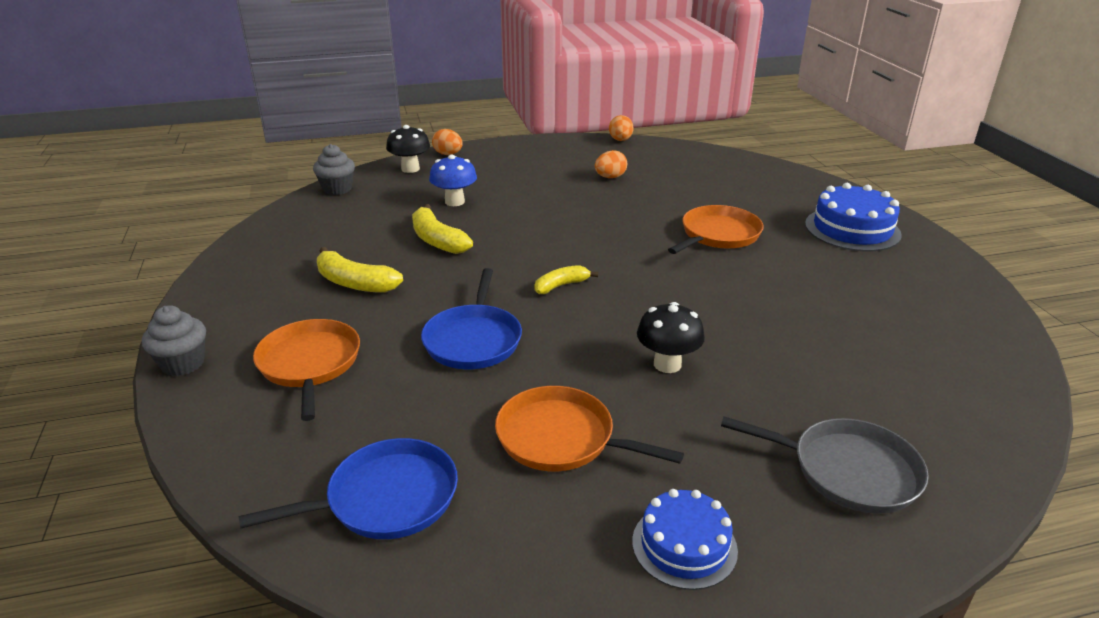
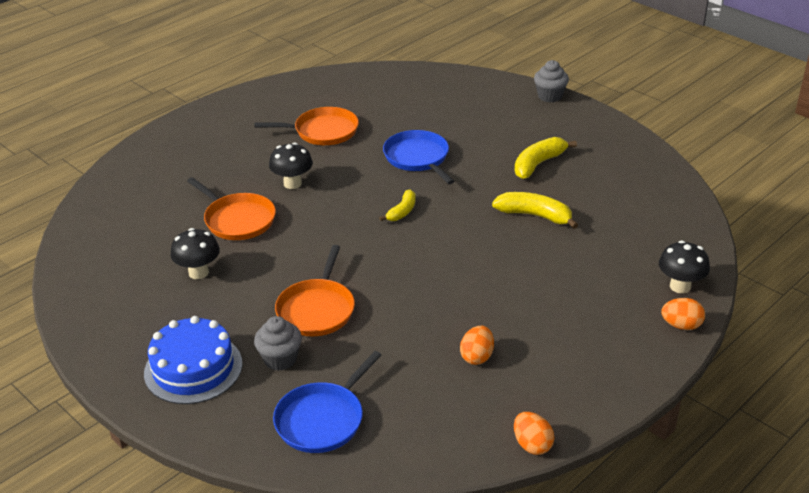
camera: 150 degrees right, 5 degrees up
(310, 364) = (487, 117): orange pan -> orange pan (237, 220)
(337, 189) = (695, 235): grey cupcake -> grey cupcake (280, 359)
(354, 283) = (538, 164): yellow banana -> yellow banana turned 45 degrees counterclockwise
(385, 498) = (377, 89): blue pan -> blue pan (322, 419)
(454, 202) = (578, 260): blue mushroom -> none
(684, 545) = (241, 115): blue cake -> none
(833, 298) = (198, 272): none -> black mushroom
(847, 471) = (174, 164): grey pan -> none

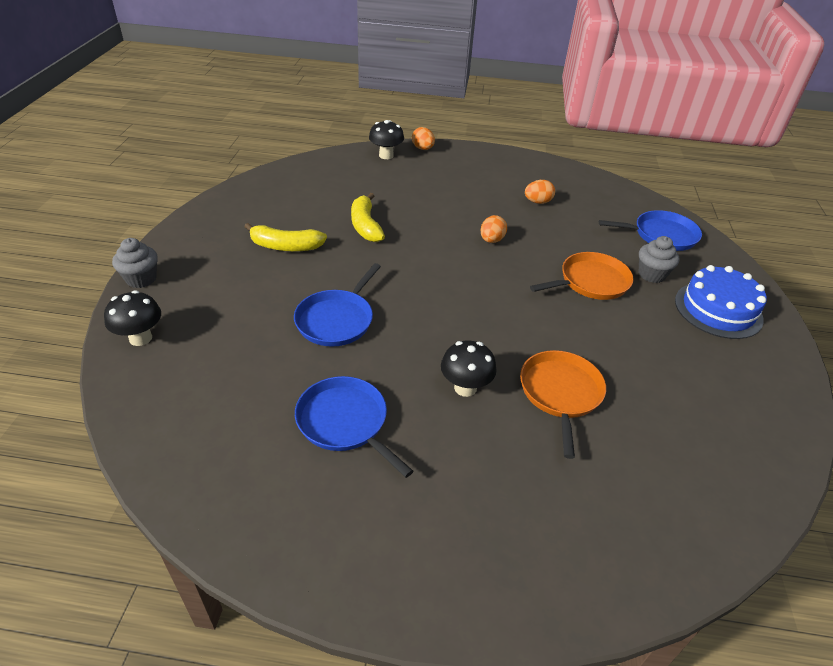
camera: 130 degrees left, 5 degrees up
(198, 272) = (648, 372): black mushroom -> black mushroom (140, 338)
(322, 131) = (345, 422): orange pan -> blue pan
(402, 211) = (431, 292): yellow banana -> none
(532, 445) = (571, 167): orange egg -> orange egg (491, 240)

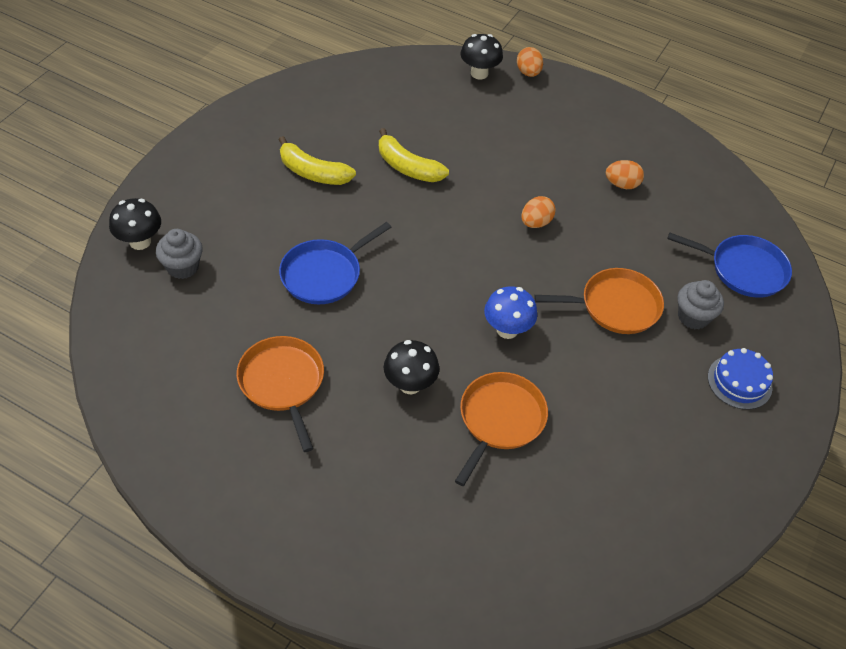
camera: 20 degrees right, 10 degrees up
(141, 279) = (162, 175): grey cupcake -> grey cupcake (183, 267)
(345, 422) = (283, 383): blue pan -> orange pan
(365, 225) = (407, 167): yellow banana -> yellow banana turned 60 degrees counterclockwise
(519, 321) = (507, 330): none -> blue mushroom
(718, 309) = (739, 382): blue cake -> blue cake, size x0.66

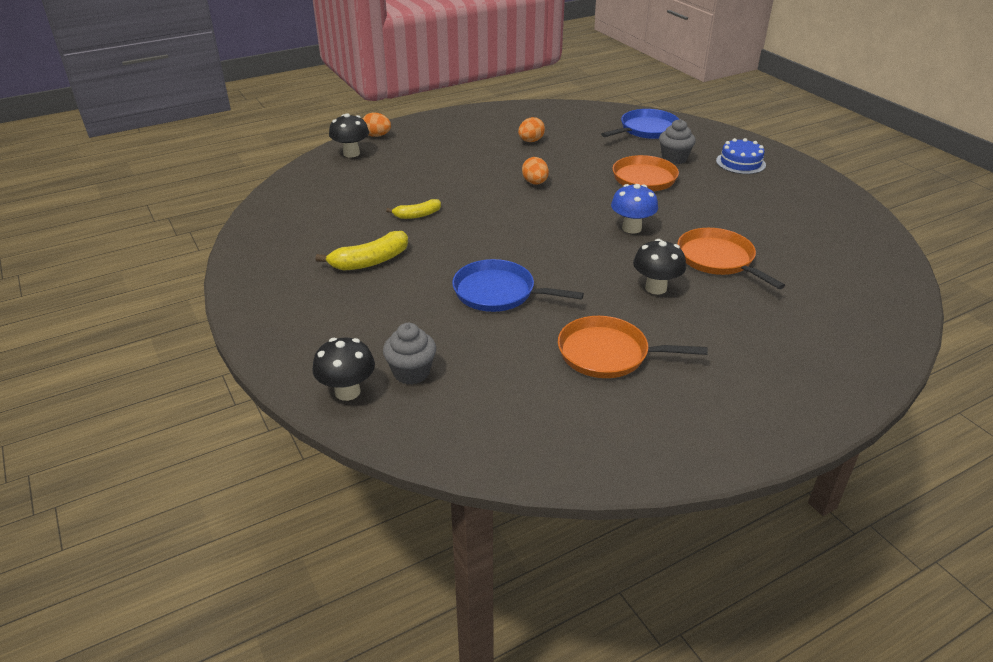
camera: 55 degrees left, 15 degrees down
(324, 274) = (498, 292): blue pan -> blue pan turned 120 degrees clockwise
(407, 167) = (417, 215): yellow banana -> yellow banana, size x0.63

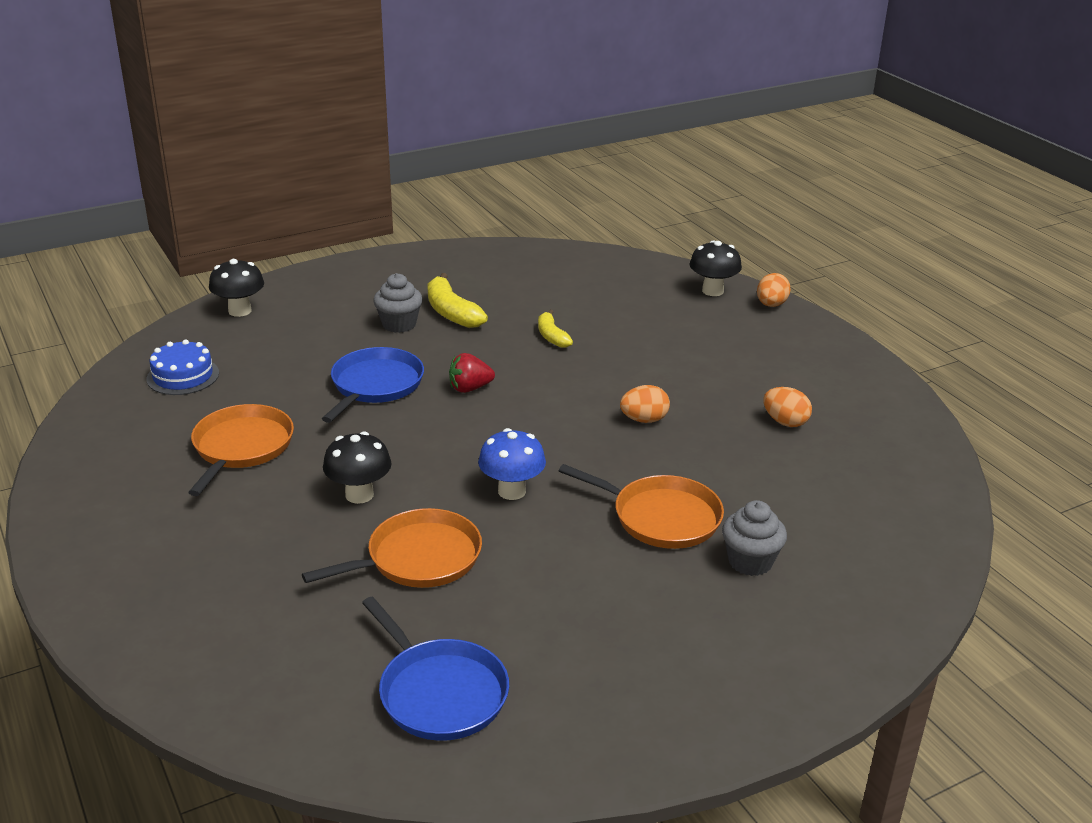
camera: 90 degrees right, 5 degrees down
(411, 372) = (254, 338): grey cupcake -> grey cupcake (399, 324)
(500, 248) = (469, 388): none -> red strawberry
(646, 130) = (867, 544): blue pan -> blue pan (439, 692)
(740, 163) = (747, 642): blue cake -> blue cake (183, 376)

